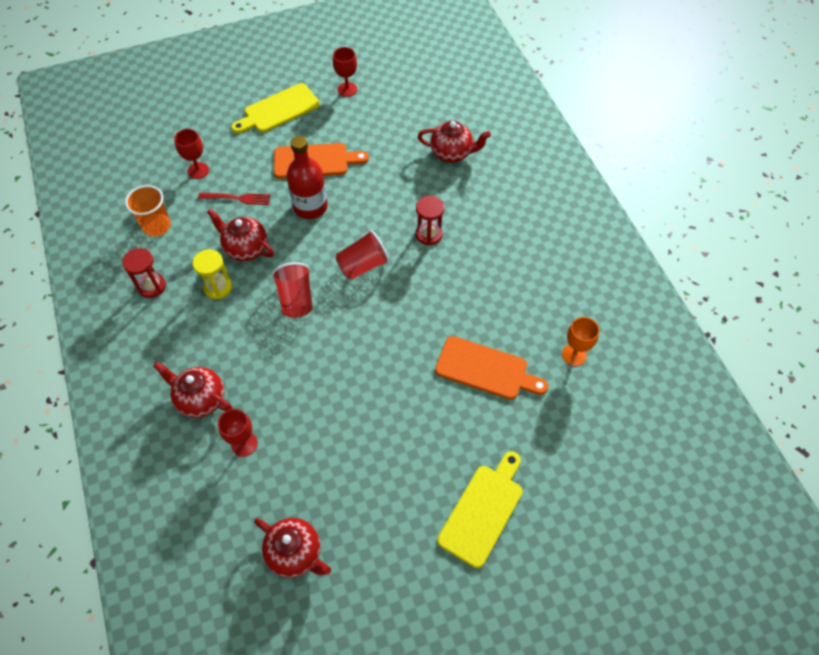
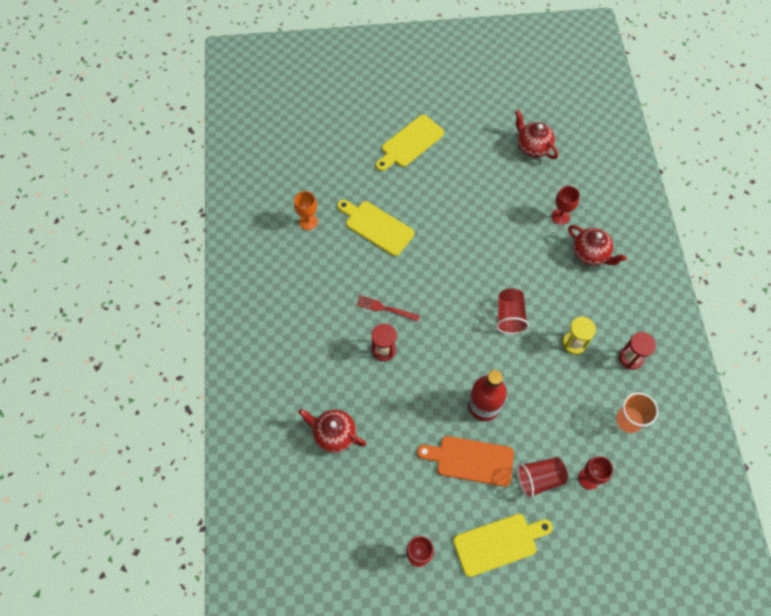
camera: 165 degrees left, 5 degrees up
(238, 198) = (551, 433): red fork -> red fork (385, 308)
(246, 248) = (547, 375): red teapot -> none
(363, 265) = (448, 333): red cup -> red cup (539, 479)
(486, 369) = (376, 226): orange cutting board -> yellow cutting board

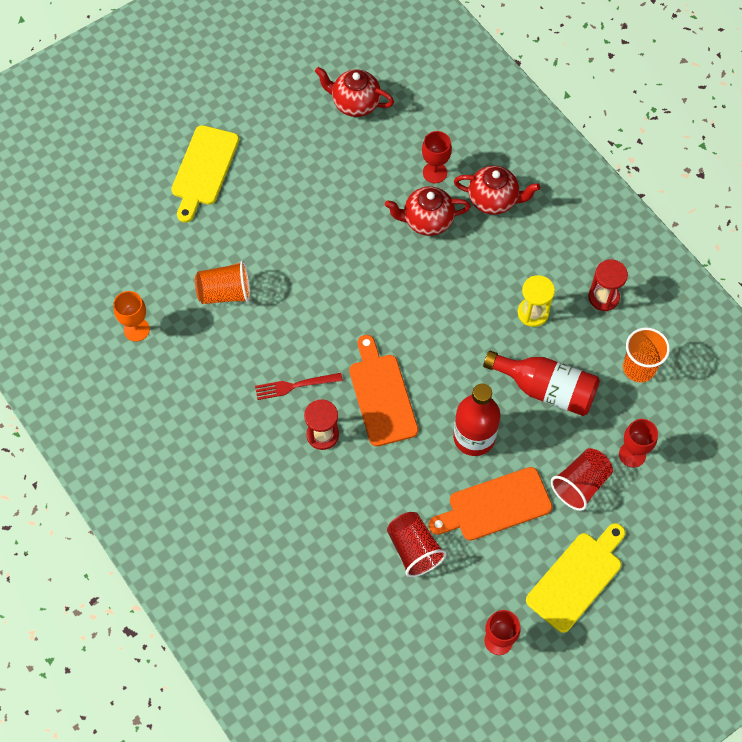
camera: 30 degrees left, 0 degrees up
(334, 434) = (323, 563): red teapot -> red teapot (427, 221)
(376, 226) = (225, 293): yellow cutting board -> orange cup
(438, 344) = (382, 395): none -> orange cutting board
(509, 316) = (444, 320): red cup -> red cup (414, 549)
(553, 400) = (546, 389): none -> red bottle

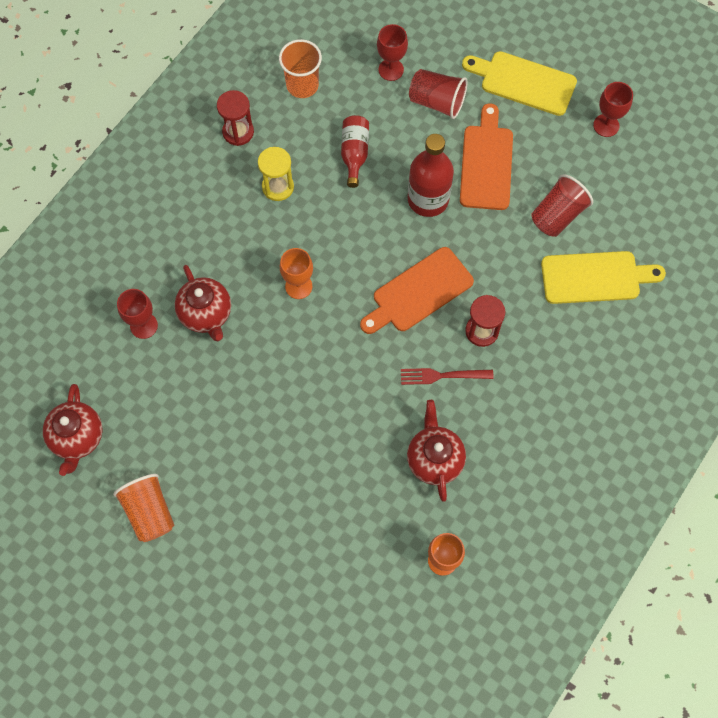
camera: 110 degrees left, 5 degrees up
(203, 169) = (218, 572): yellow cutting board -> yellow cutting board (595, 277)
(225, 293) = (364, 485): orange cup -> orange cup (149, 512)
(294, 386) = (441, 376): red fork -> red fork turned 120 degrees clockwise
(426, 299) = (298, 286): none -> orange goblet
(493, 200) = (160, 259): red teapot -> red teapot (434, 459)
(495, 505) = (486, 163): orange cutting board -> orange cutting board turned 135 degrees counterclockwise
(546, 389) = (354, 154): red bottle -> red bottle, size x0.64

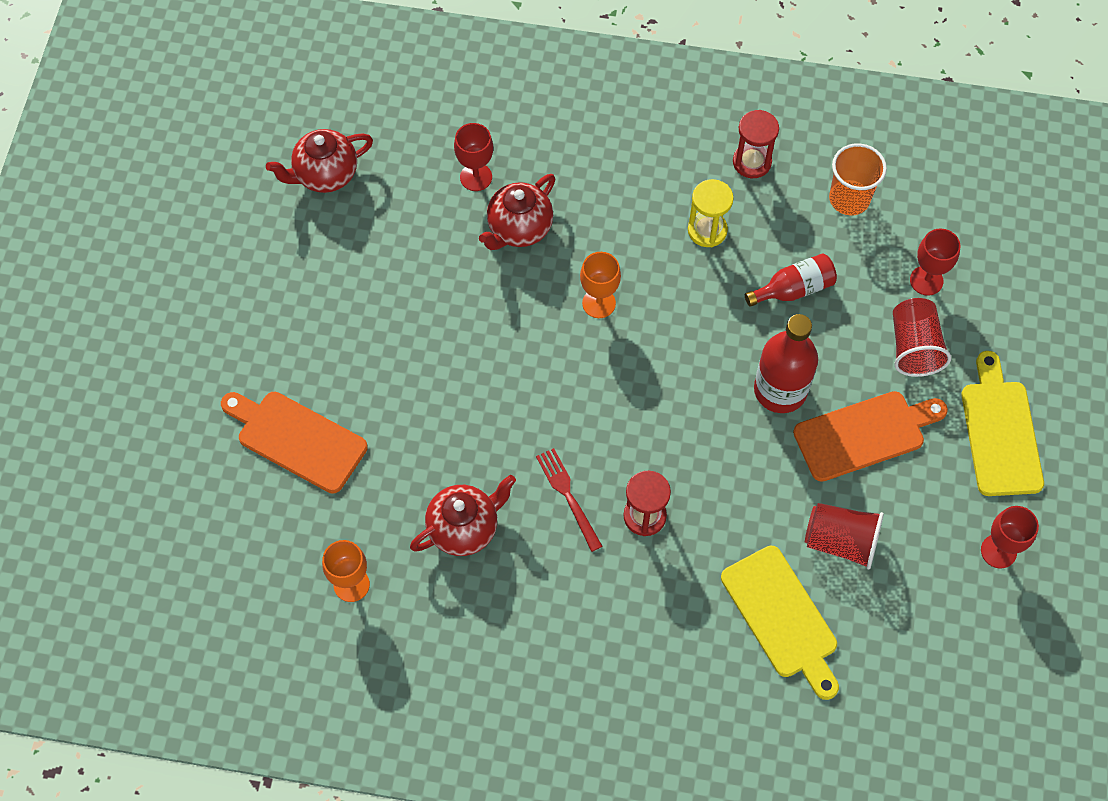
camera: 65 degrees right, 5 degrees down
(149, 512) = (277, 275): orange cup -> none
(418, 292) = (657, 428): orange cutting board -> orange cutting board (297, 439)

